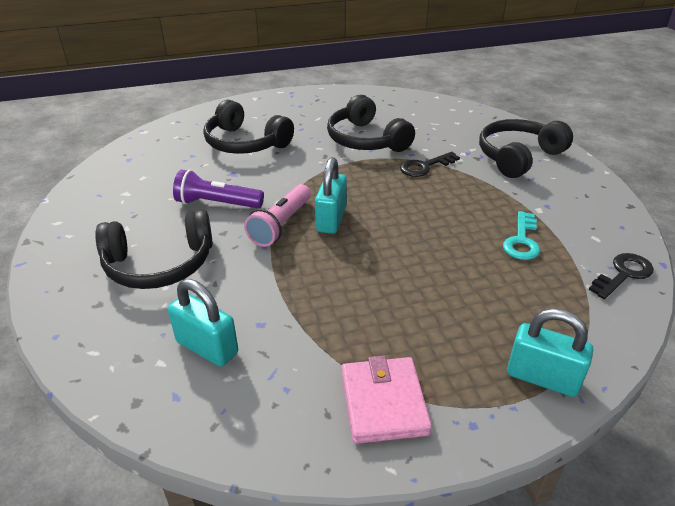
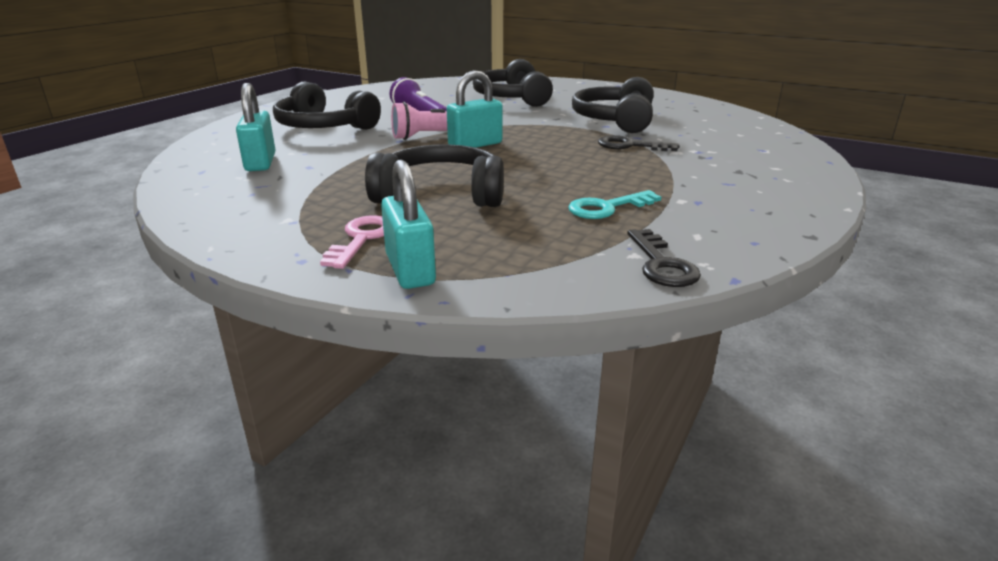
camera: 45 degrees right, 10 degrees down
(384, 402) = (281, 224): pink wallet -> none
(463, 374) = (361, 239): none -> pink key
(518, 157) = (752, 168): black headphones -> black headphones (441, 194)
(623, 274) = (661, 264): black key -> black key turned 75 degrees clockwise

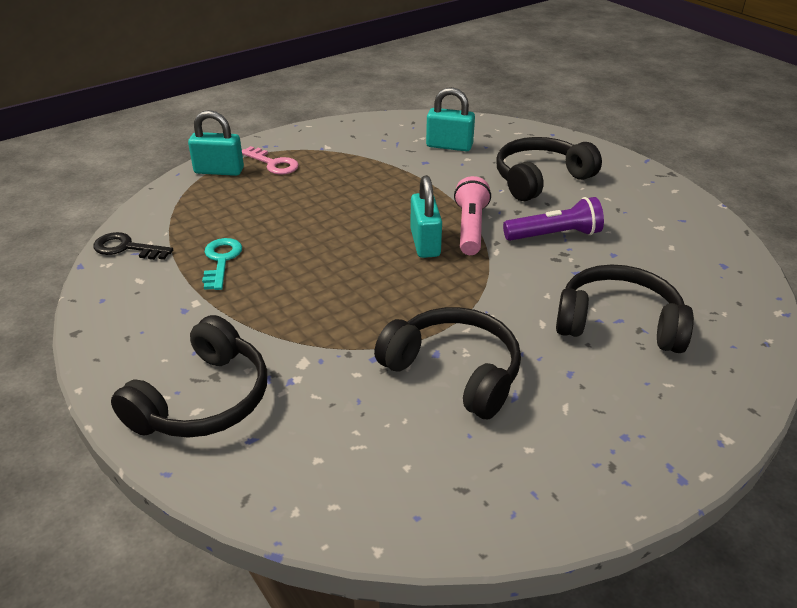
camera: 115 degrees right, 10 degrees up
(441, 194) = (317, 201): black headphones -> black headphones (204, 400)
(630, 146) = (347, 338): black key -> none

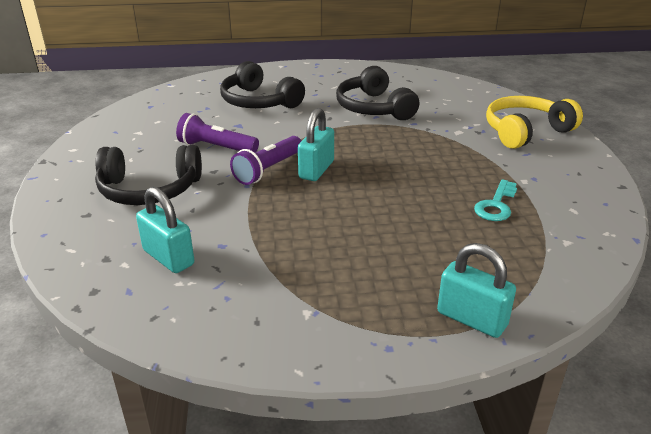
camera: 150 degrees left, 5 degrees down
(127, 248) = (590, 244): black key -> none
(204, 400) = (525, 131): black headphones -> yellow headphones
(273, 163) = (395, 306): pink key -> none
(470, 228) = (268, 170): pink flashlight -> purple flashlight

